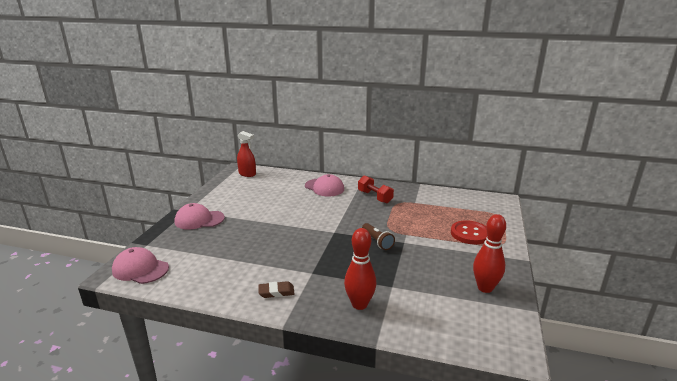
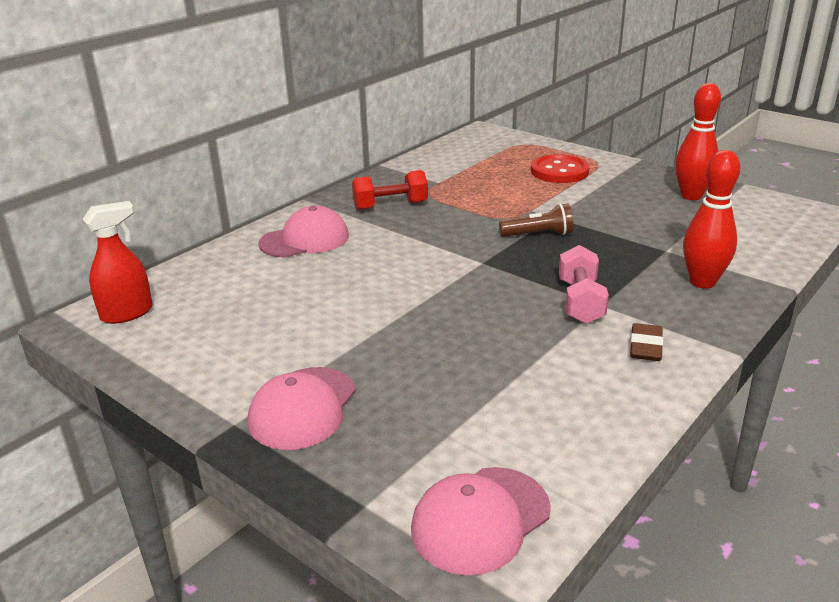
camera: 65 degrees left, 5 degrees up
(311, 266) = (580, 302): none -> pink dumbbell

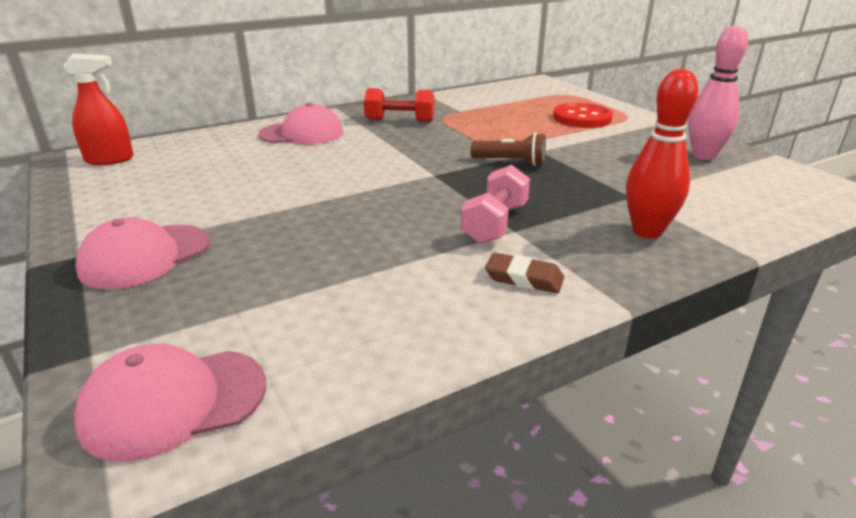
camera: 20 degrees right, 0 degrees up
(645, 346) = (524, 278): brown eraser -> brown eraser turned 75 degrees clockwise
(691, 196) = (703, 156): red bowling pin -> pink bowling pin

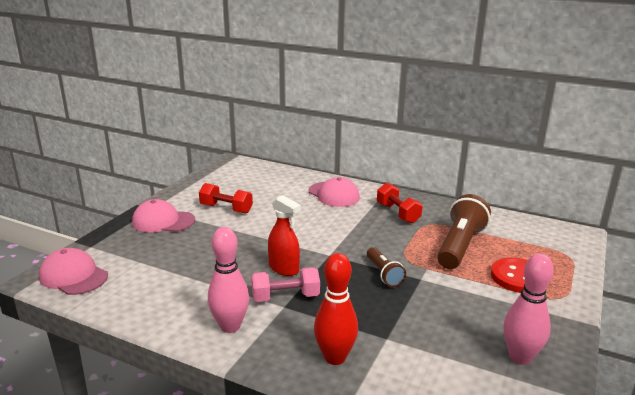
camera: 55 degrees right, 5 degrees down
(110, 159) = (240, 168): red spray bottle -> red spray bottle (284, 268)
(207, 199) = (226, 209): none -> red dumbbell
(502, 119) = (460, 246): none -> brown flashlight
(524, 278) = (230, 326): brown eraser -> pink bowling pin

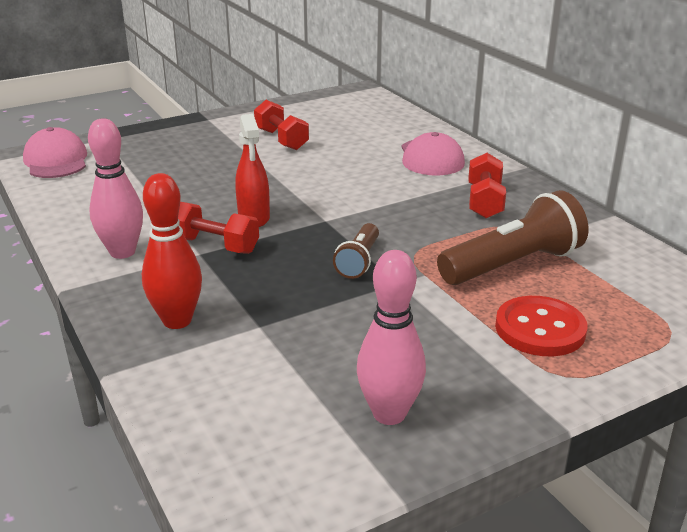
camera: 35 degrees right, 5 degrees up
(163, 221) = (200, 134): pink cap -> none
(285, 297) = (214, 245): pink dumbbell -> red dumbbell

